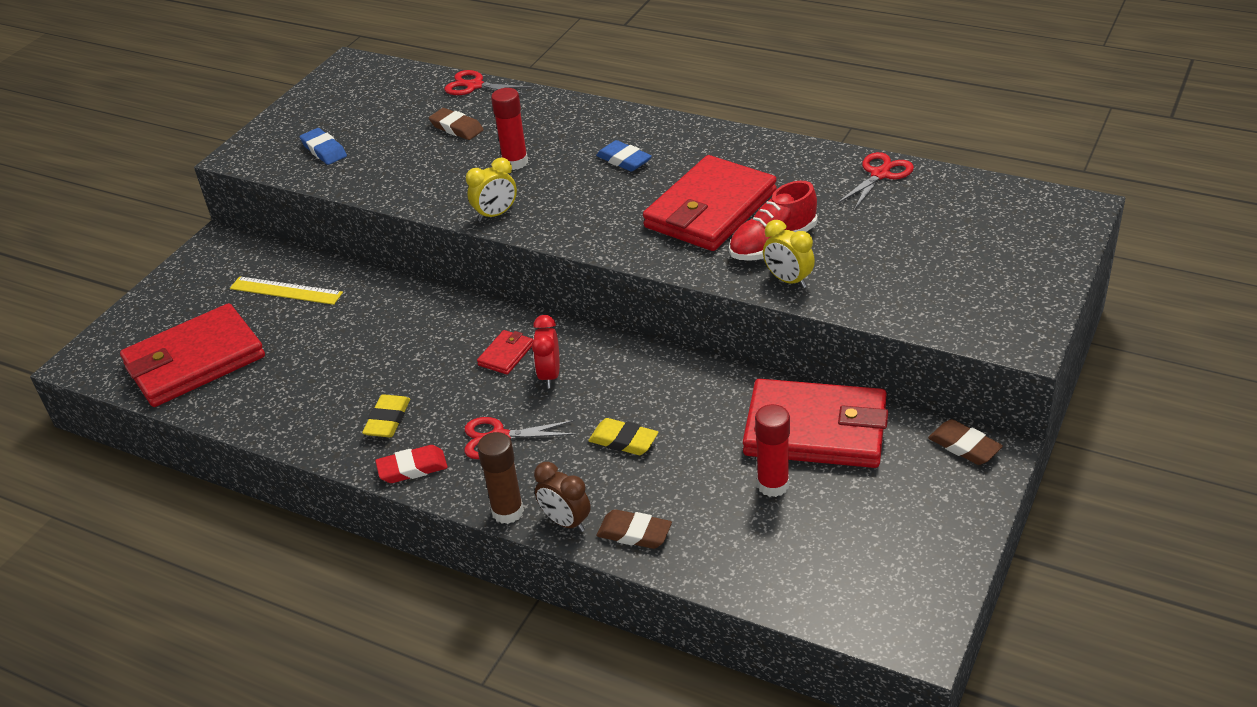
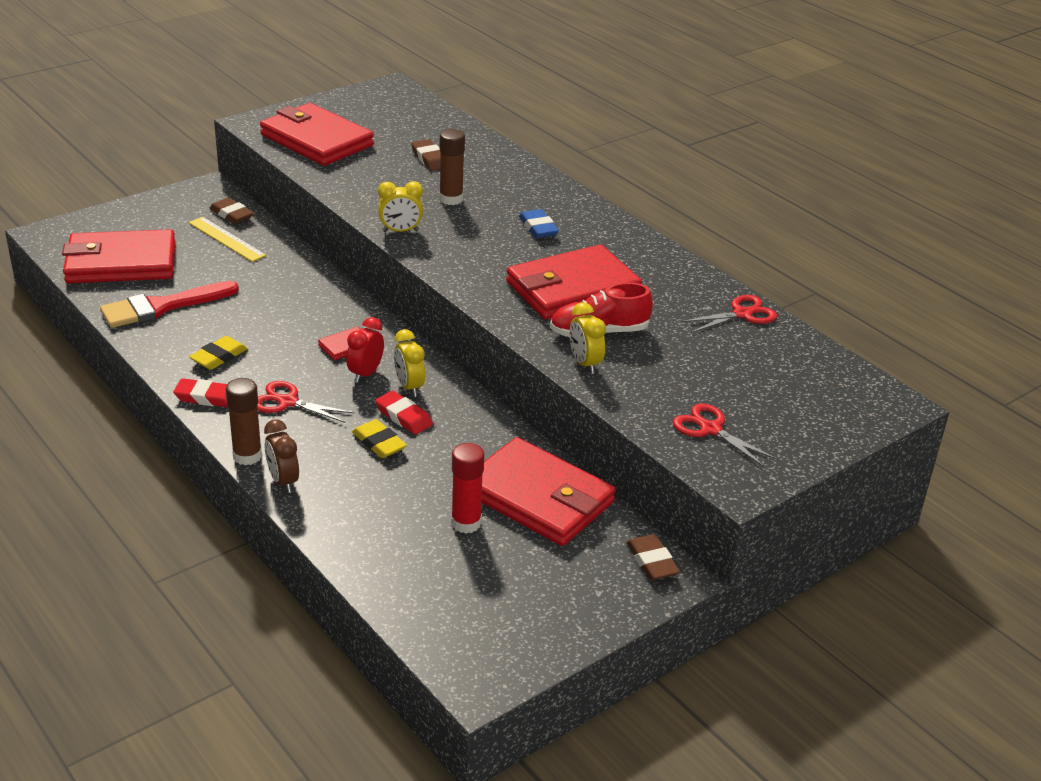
camera: 20 degrees right, 5 degrees down
(281, 391) = (162, 307): none -> red brush
(324, 150) = (316, 140): blue eraser -> red wallet
(475, 86) = (473, 133): red scissors -> red scissors (710, 429)
(515, 162) = (451, 199): red glue stick -> brown glue stick
(603, 371) = (409, 387): none -> yellow clock
(623, 403) = (403, 416): none -> red eraser
(634, 533) = (326, 511): brown eraser -> brown eraser (231, 214)

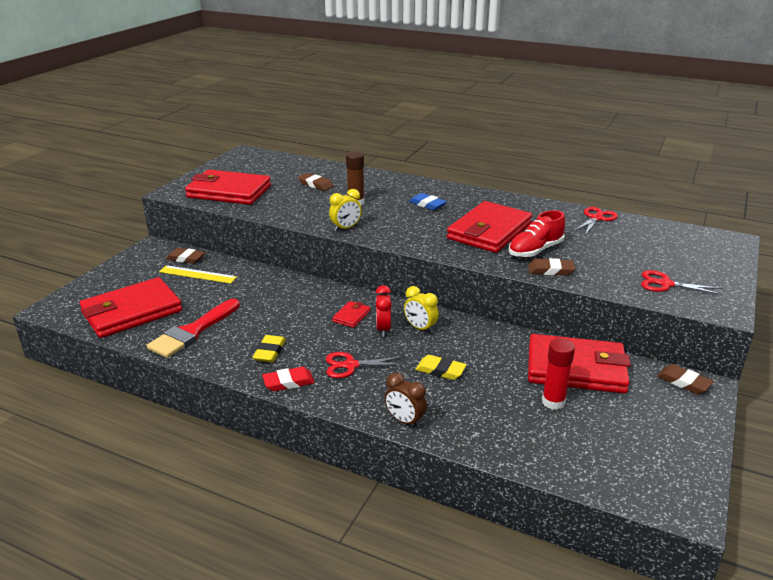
camera: 25 degrees left, 5 degrees down
(247, 456) = (361, 412): brown glue stick -> none
(403, 416) = (437, 348): red eraser -> none
(585, 364) = (550, 270): yellow clock -> brown eraser

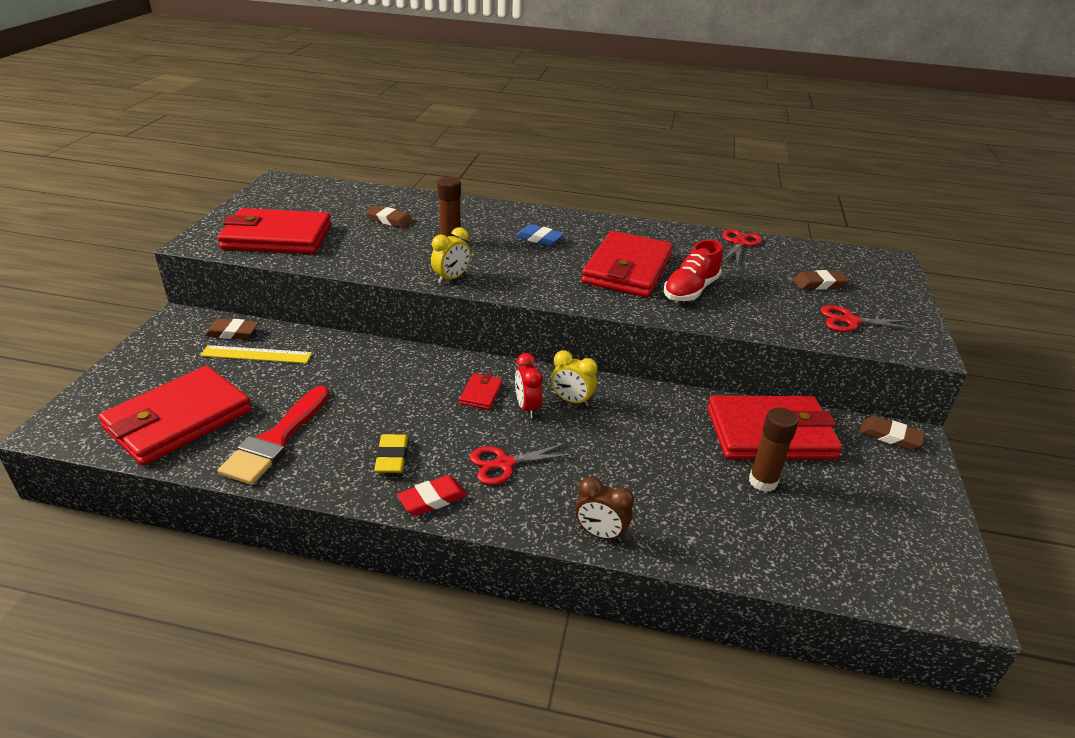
camera: 15 degrees left, 5 degrees up
(440, 370) = (617, 456): yellow eraser -> none
(550, 270) = (719, 315): brown eraser -> brown eraser (819, 284)
(553, 402) = (763, 481): red glue stick -> brown glue stick

